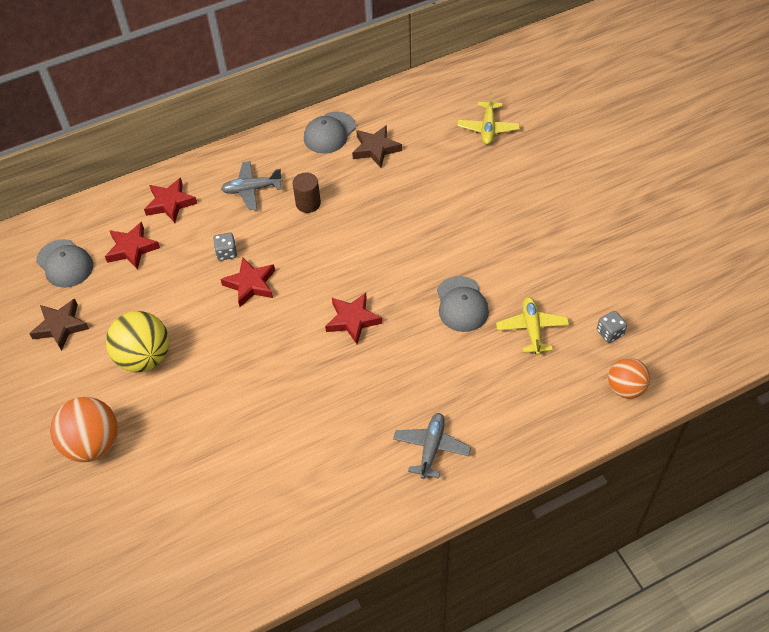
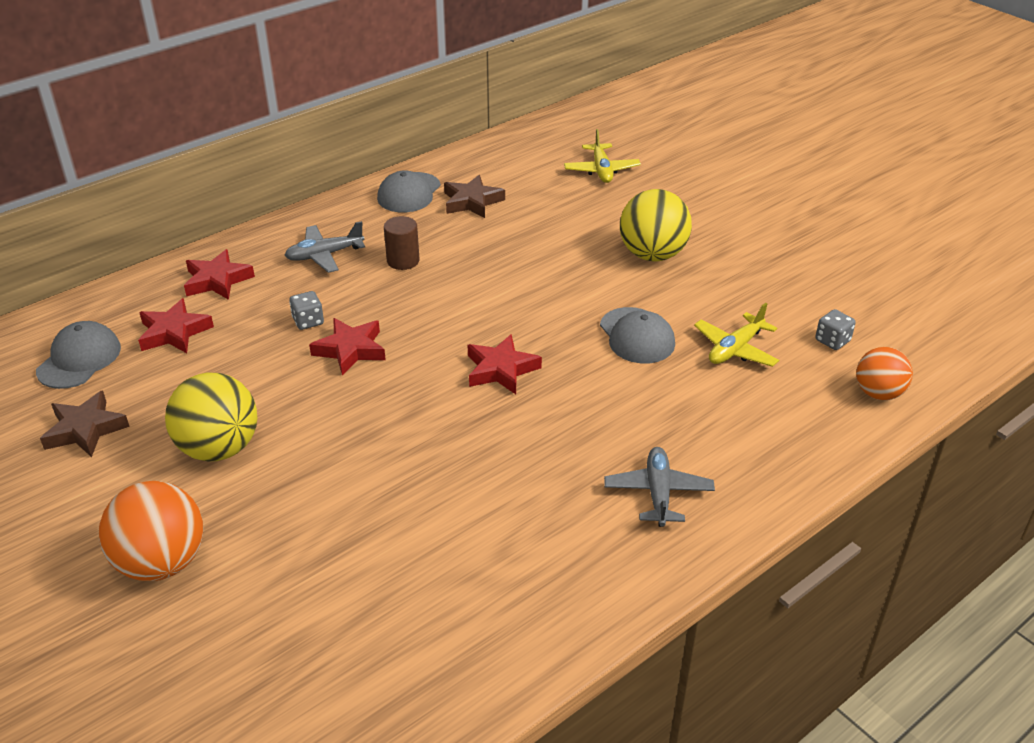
camera: 15 degrees left, 15 degrees down
(65, 263) = (79, 359): grey cap -> grey cap turned 105 degrees counterclockwise
(500, 225) = (652, 255): none -> yellow ball
(532, 329) = (735, 349): yellow plane -> yellow plane turned 120 degrees counterclockwise

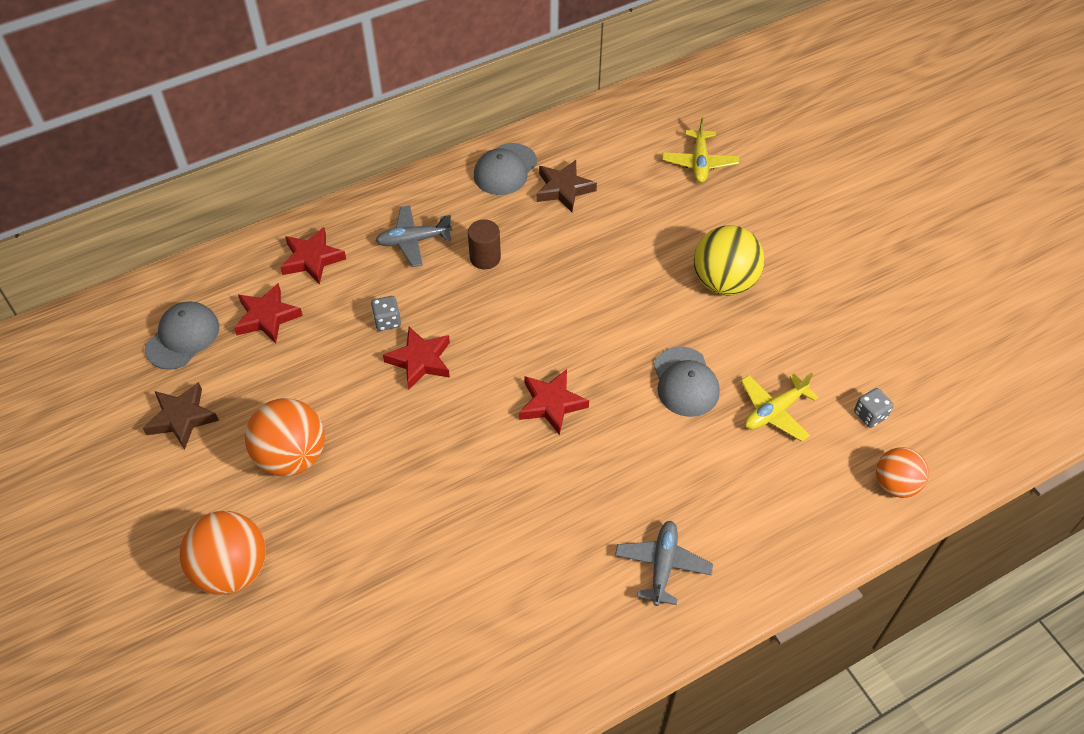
camera: 10 degrees right, 15 degrees up
(219, 448) = (292, 456): yellow ball -> orange ball

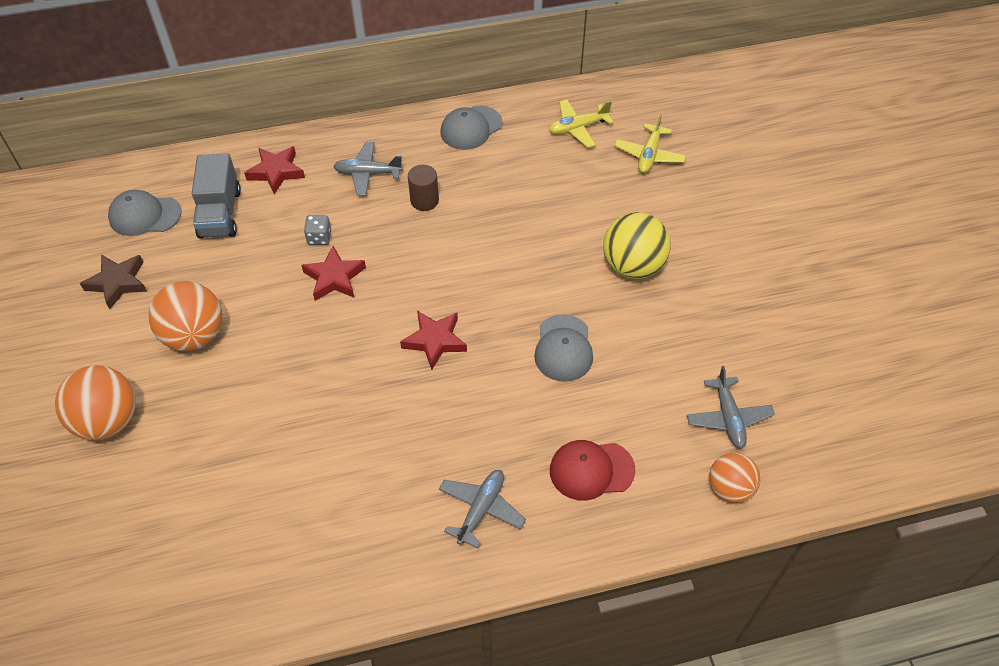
camera: 15 degrees right, 0 degrees up
(182, 337) = (145, 215): grey cap -> grey cap turned 135 degrees counterclockwise
(267, 317) = (220, 213): red star -> grey truck
(564, 189) = (516, 155): brown star -> none
(757, 499) = (591, 470): none -> red cap
(774, 411) = (637, 394): yellow plane -> yellow plane (578, 128)
(870, 415) = (728, 417): grey dice -> grey plane

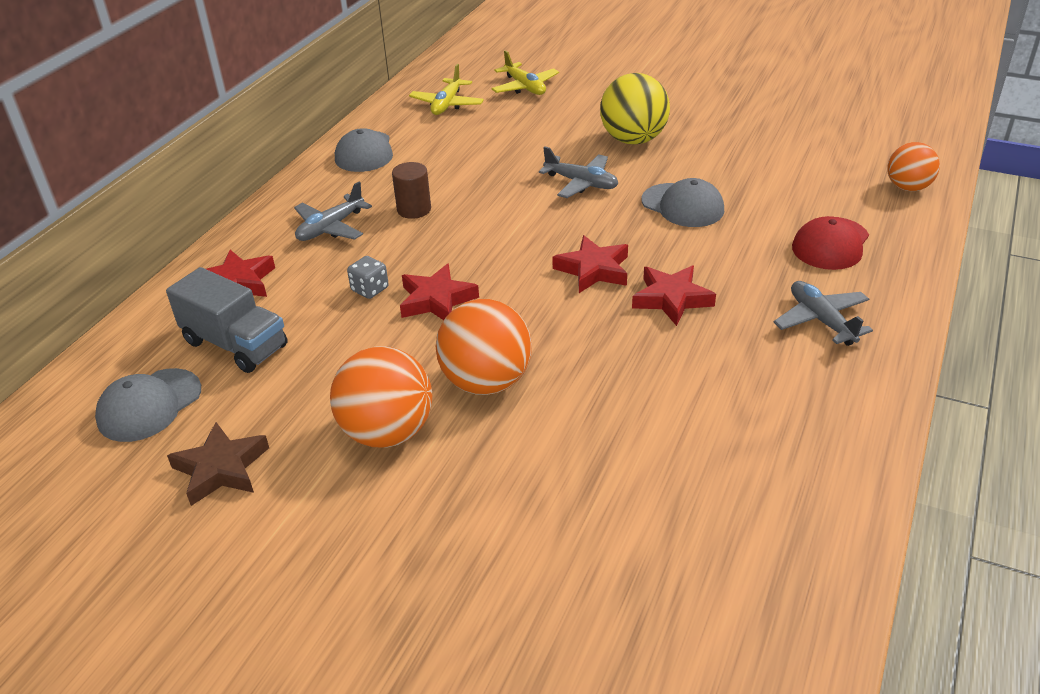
camera: 50 degrees left, 15 degrees down
(108, 421) = (429, 560): orange ball -> orange ball (486, 382)
(436, 405) = (671, 299): none -> red star
(728, 417) = (837, 161): grey plane -> grey plane (581, 183)

